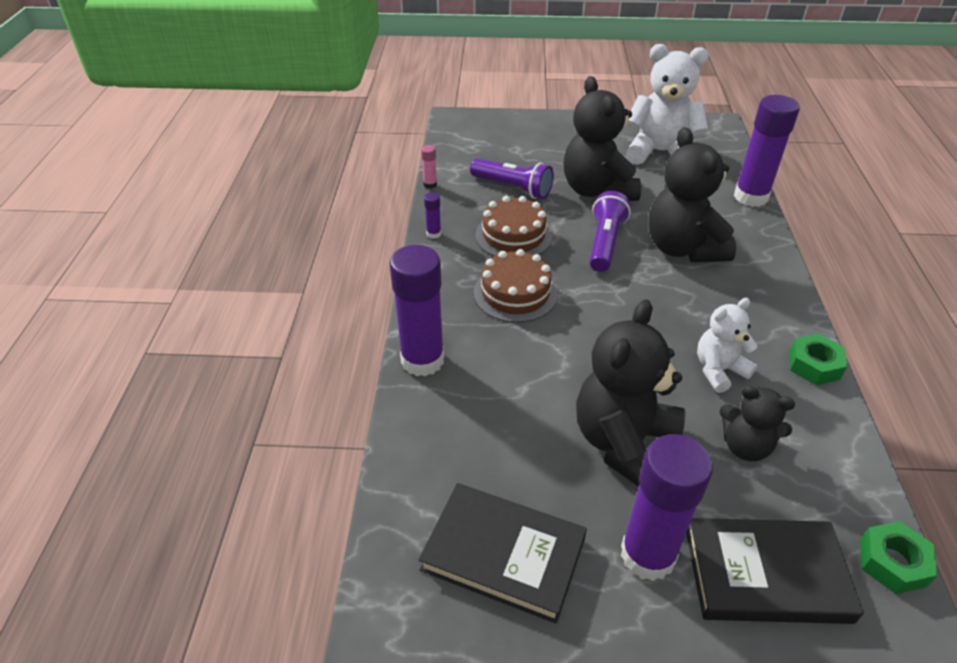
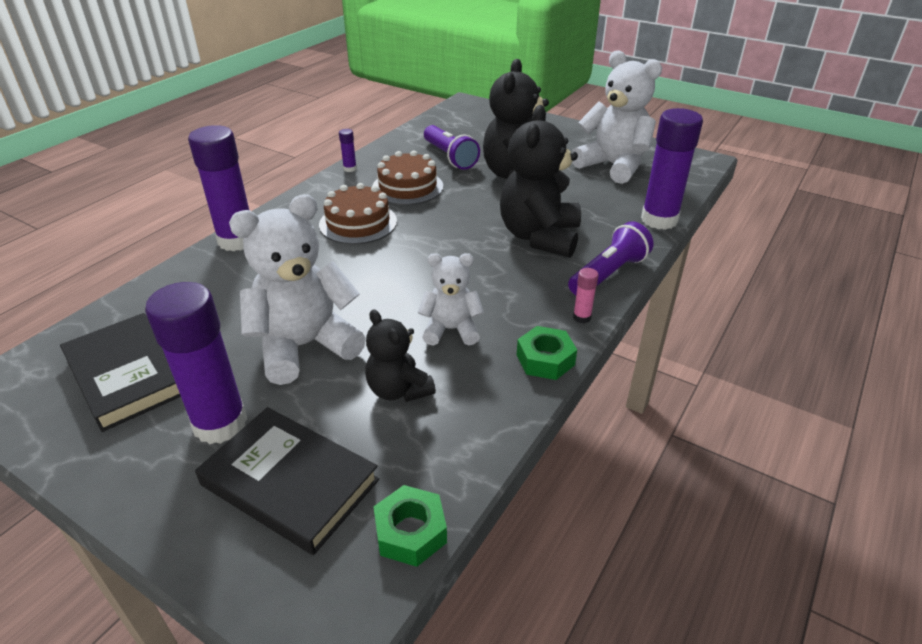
camera: 30 degrees right, 5 degrees down
(430, 184) = (389, 138): pink glue stick -> pink glue stick (582, 317)
(605, 242) = (475, 213): purple flashlight -> purple flashlight (608, 274)
(624, 443) = (305, 346): black teddy bear -> white teddy bear

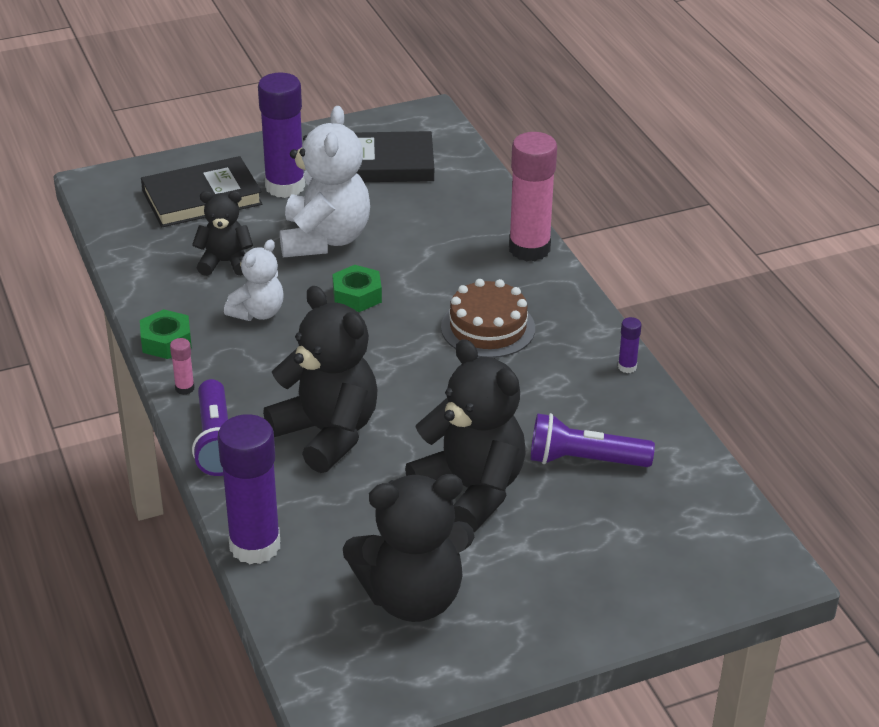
camera: 125 degrees right, 0 degrees up
(237, 241) = (529, 249): purple glue stick -> pink glue stick
(407, 187) = (535, 391): brown cake -> none
(410, 532) = (112, 225): green nut -> green nut (357, 295)
(613, 166) = (412, 597): white teddy bear -> black teddy bear

